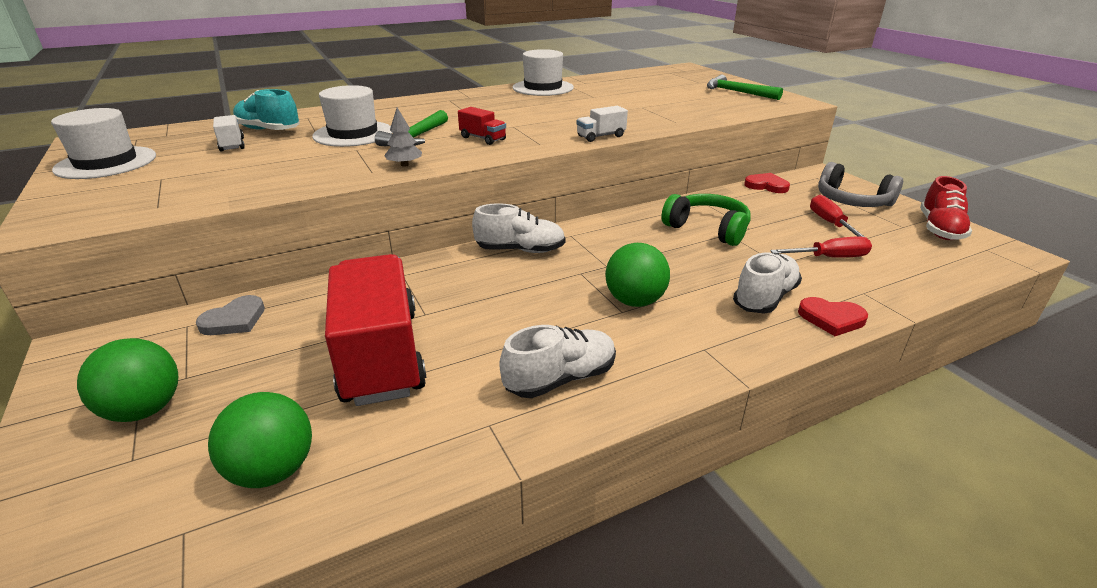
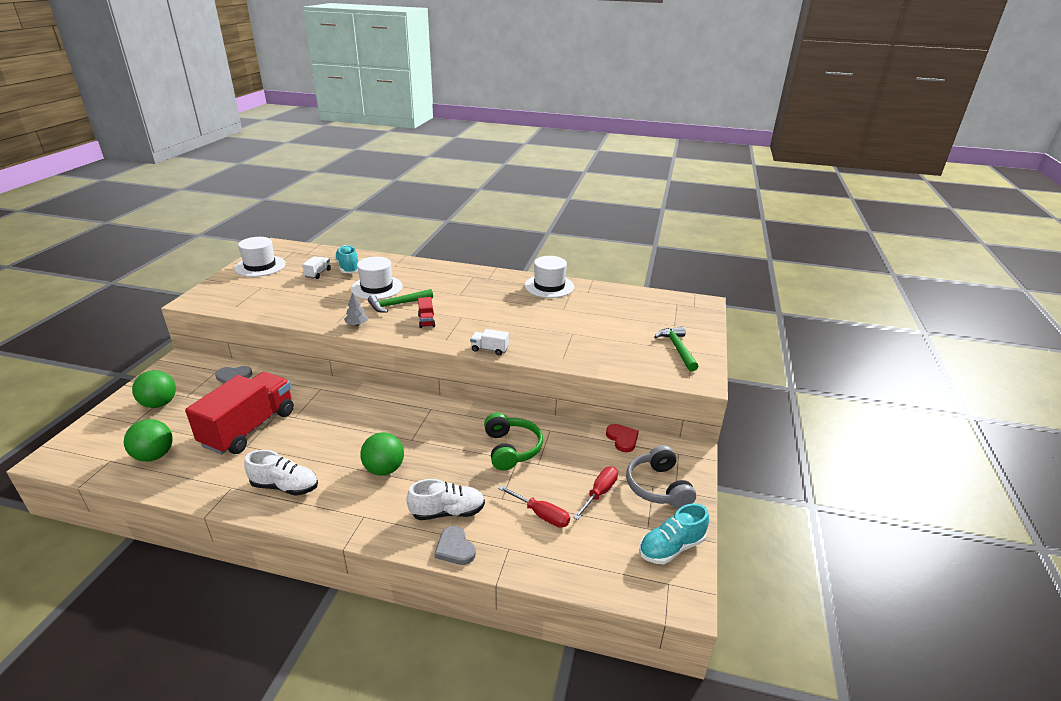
camera: 40 degrees right, 0 degrees up
(520, 250) = (391, 404): white shoe -> none
(831, 319) = (455, 548): red heart -> grey heart
(939, 229) = (671, 547): red shoe -> turquoise shoe

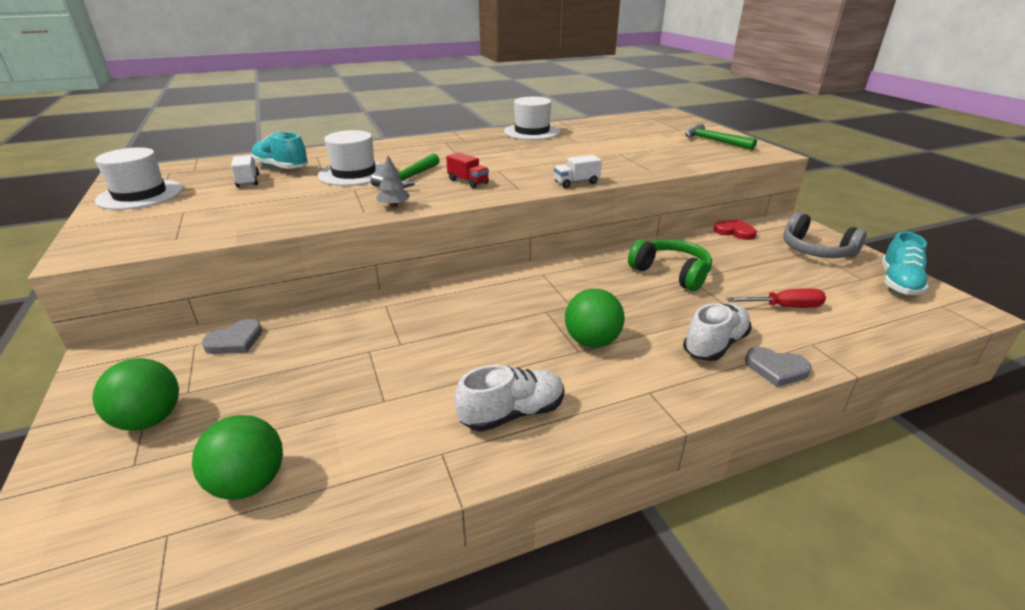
camera: 35 degrees left, 0 degrees up
(249, 428) = (356, 381): red truck -> none
(600, 492) = (790, 272): red screwdriver -> none

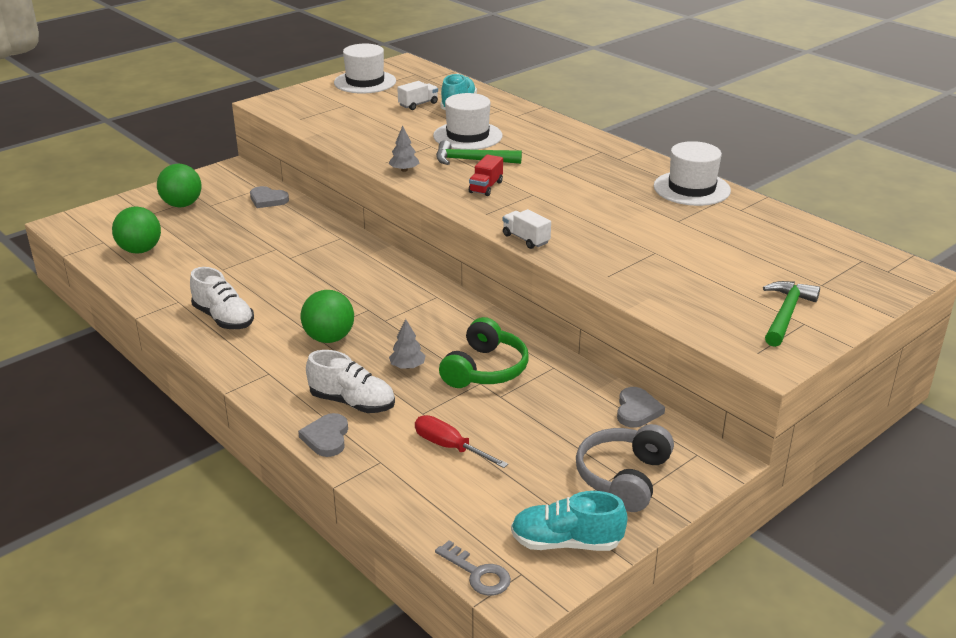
camera: 70 degrees right, 0 degrees up
(657, 306) = (407, 366): none -> grey tree
(734, 232) = (637, 410): red heart -> grey heart
(785, 307) = (449, 447): red screwdriver -> red screwdriver turned 150 degrees clockwise
(952, 323) = (478, 574): none -> grey key

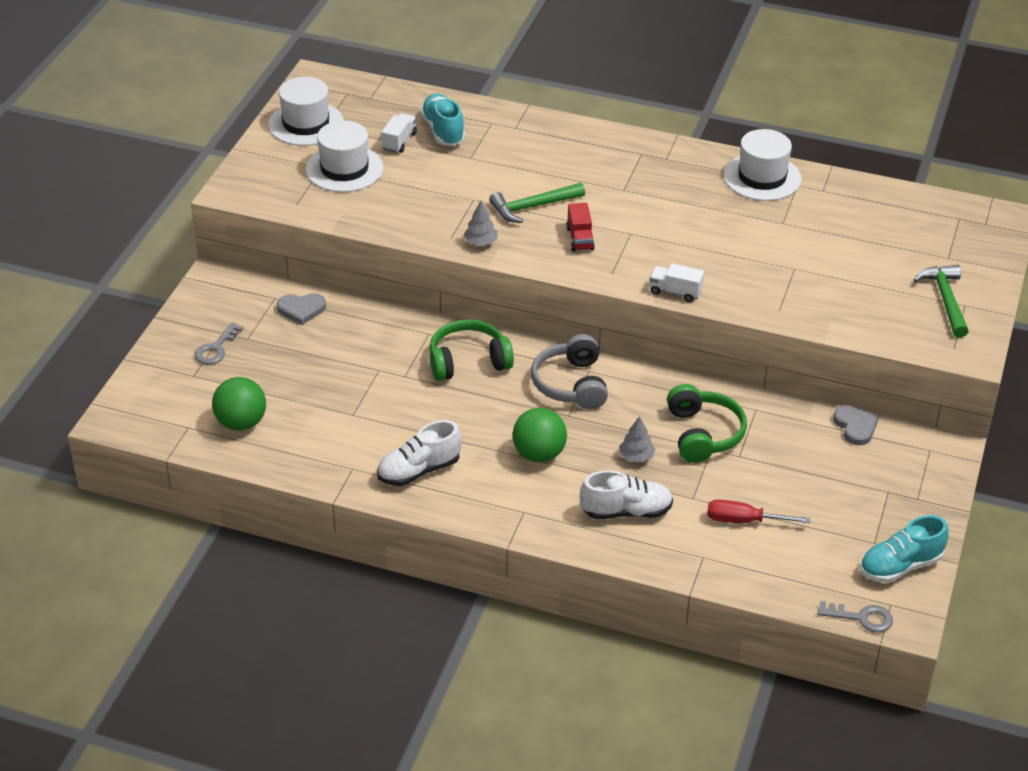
camera: 30 degrees left, 10 degrees up
(182, 205) = (216, 348): green ball -> grey key
(223, 318) = (419, 470): white shoe -> white shoe turned 135 degrees clockwise
(326, 438) = (639, 553): grey heart -> none
(348, 263) = (468, 361): none -> green headphones
(467, 136) = (495, 173): white hat -> white hat (344, 169)
(623, 477) = (895, 493): grey headphones -> grey headphones (571, 384)

